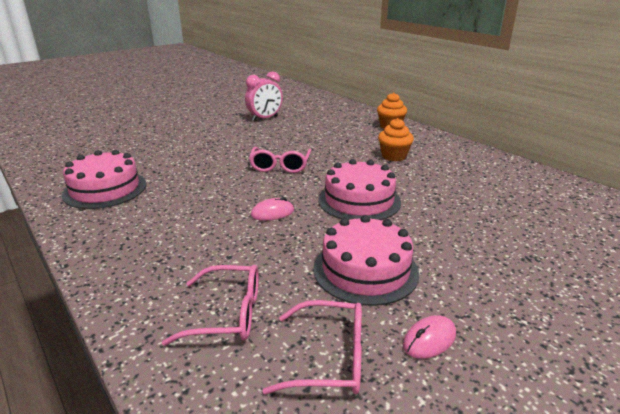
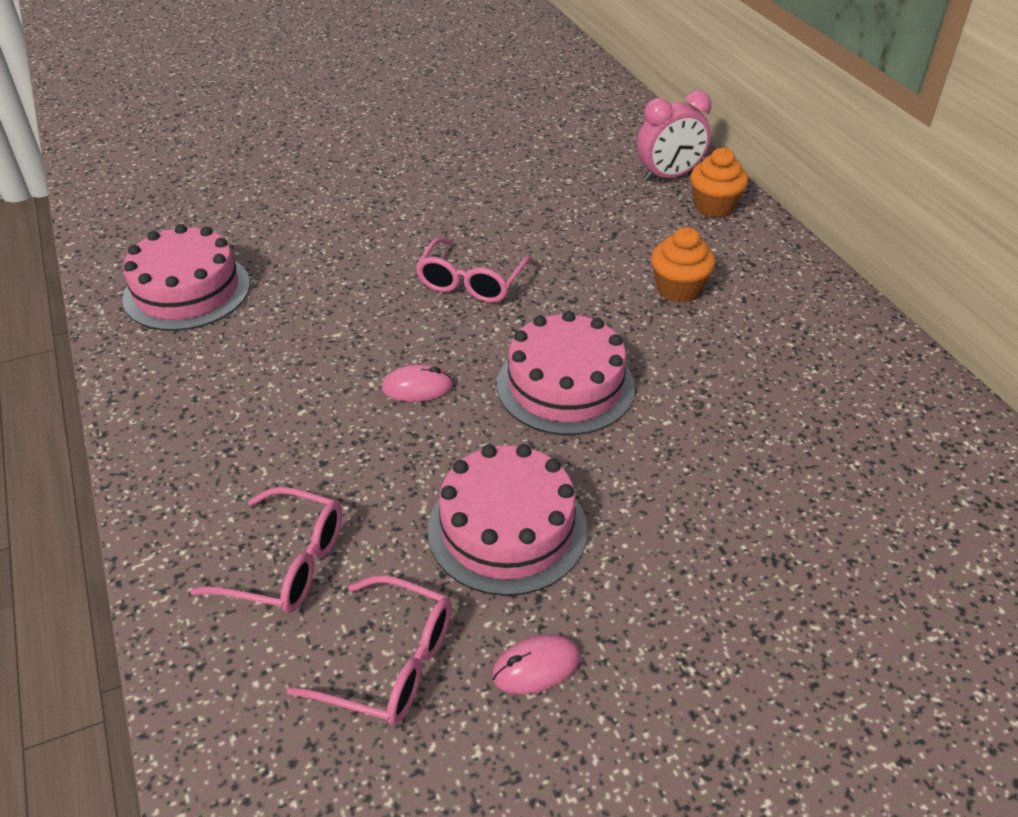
camera: 15 degrees right, 15 degrees up
(265, 118) = (493, 152): pink clock -> pink clock (669, 176)

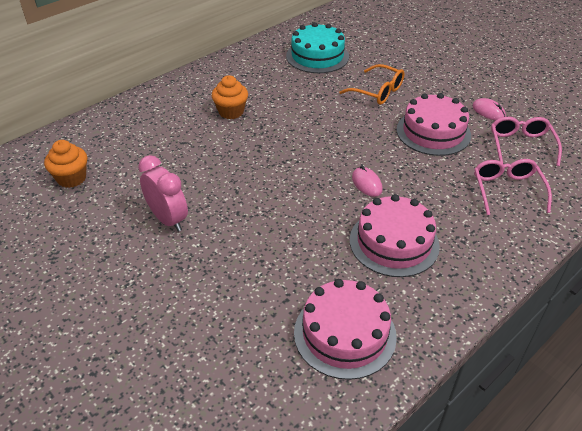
camera: 110 degrees left, 0 degrees up
(471, 281) = (260, 188): pink glasses -> none
(565, 385) = (332, 134): pink cake -> pink cake (394, 242)
(669, 176) = (105, 131): pink clock -> pink clock (168, 219)
(685, 494) = (377, 91): none -> orange glasses
(714, 207) = (139, 110): orange cupcake -> orange cupcake (71, 178)
(856, 442) = (317, 56): none -> turquoise cake

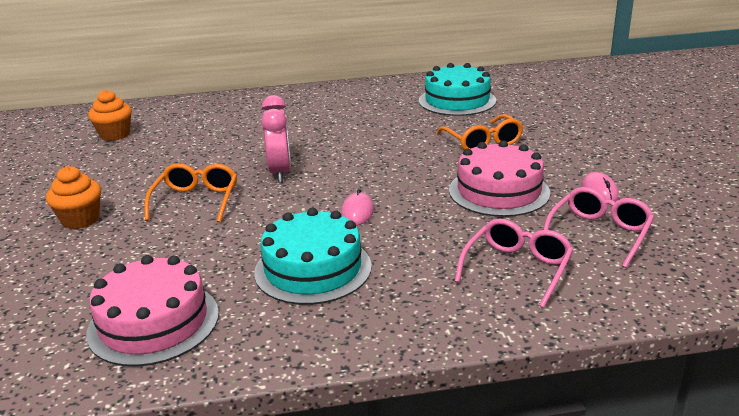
camera: 35 degrees right, 15 degrees down
(168, 219) = (141, 183): pink clock -> pink clock (280, 172)
(231, 112) = (308, 123): orange cupcake -> orange cupcake (80, 220)
(238, 219) = (196, 201): none -> orange glasses
(394, 242) = (313, 269): pink cake -> turquoise cake

